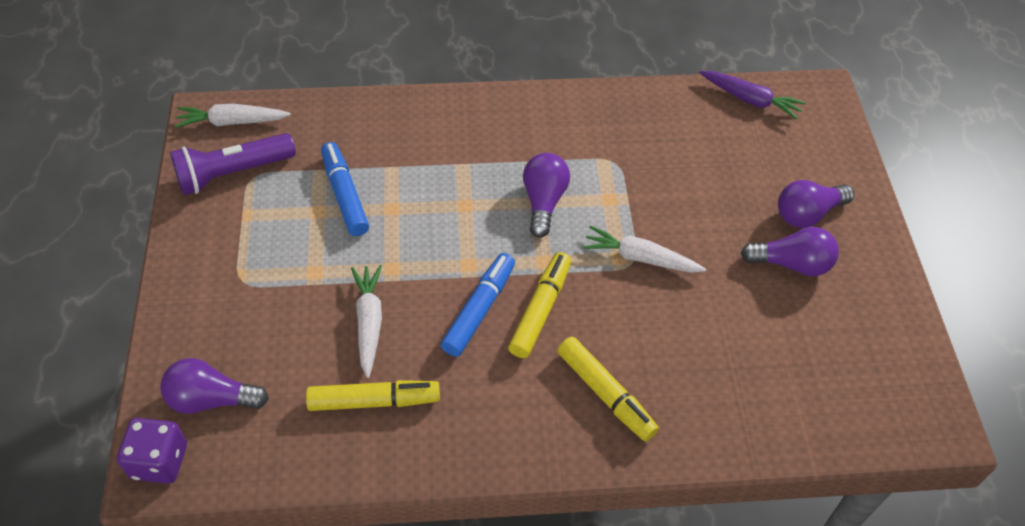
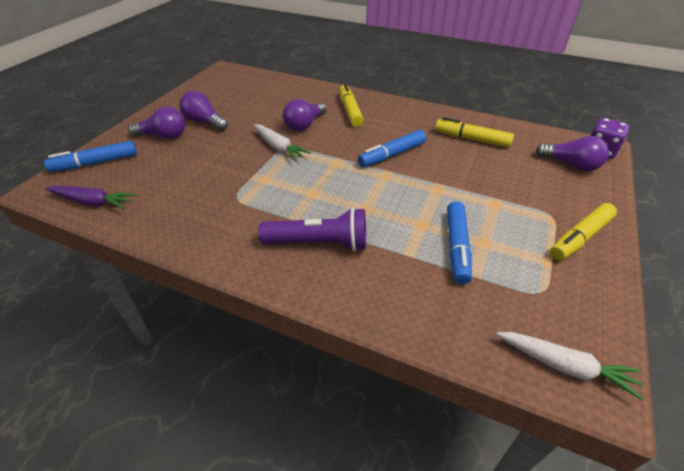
camera: 150 degrees left, 10 degrees down
(233, 173) = (562, 303): purple flashlight -> purple flashlight (319, 243)
(369, 322) = (463, 169): white carrot -> none
(540, 310) = (356, 144): yellow marker -> yellow marker (579, 237)
(543, 201) = (308, 192): purple light bulb -> purple light bulb (304, 125)
(750, 100) = (93, 202): purple carrot -> purple carrot turned 135 degrees clockwise
(823, 142) = (95, 163): none -> blue marker

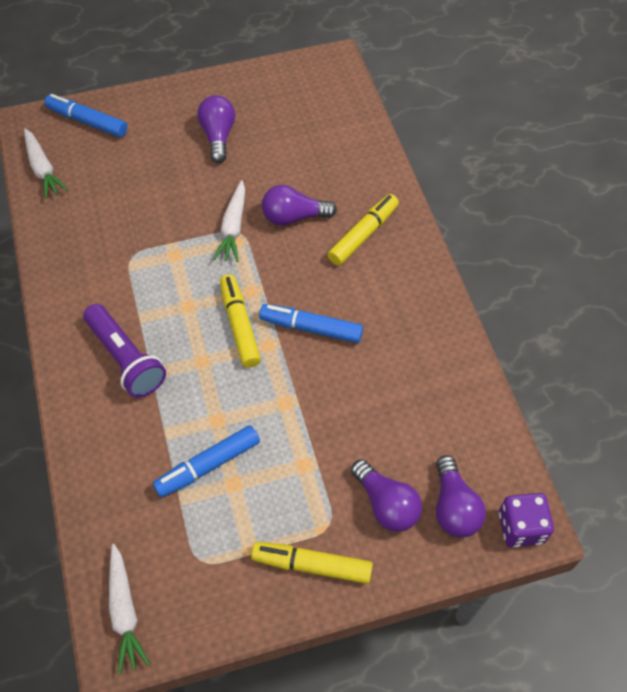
camera: 50 degrees right, 15 degrees up
(93, 202) = (43, 169): purple carrot -> white carrot
(164, 136) = (167, 128): purple light bulb -> purple light bulb (386, 504)
(471, 139) = (416, 383): yellow marker -> yellow marker (240, 325)

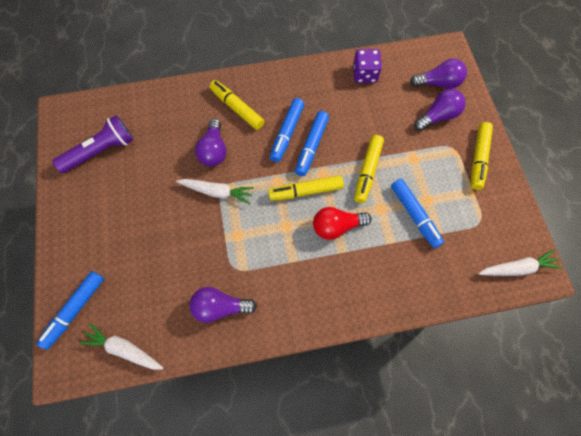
camera: 85 degrees left, 10 degrees up
(43, 169) = (124, 349): white carrot -> white carrot turned 135 degrees counterclockwise
(126, 359) = (329, 271): purple flashlight -> purple flashlight (101, 151)
(188, 365) = (336, 226): none -> red light bulb
(218, 136) = (120, 200): purple light bulb -> purple light bulb (220, 307)
(276, 401) = (367, 171): none -> yellow marker
(329, 296) = (287, 133): none -> blue marker
(521, 527) = (449, 54): purple dice -> purple dice (364, 74)

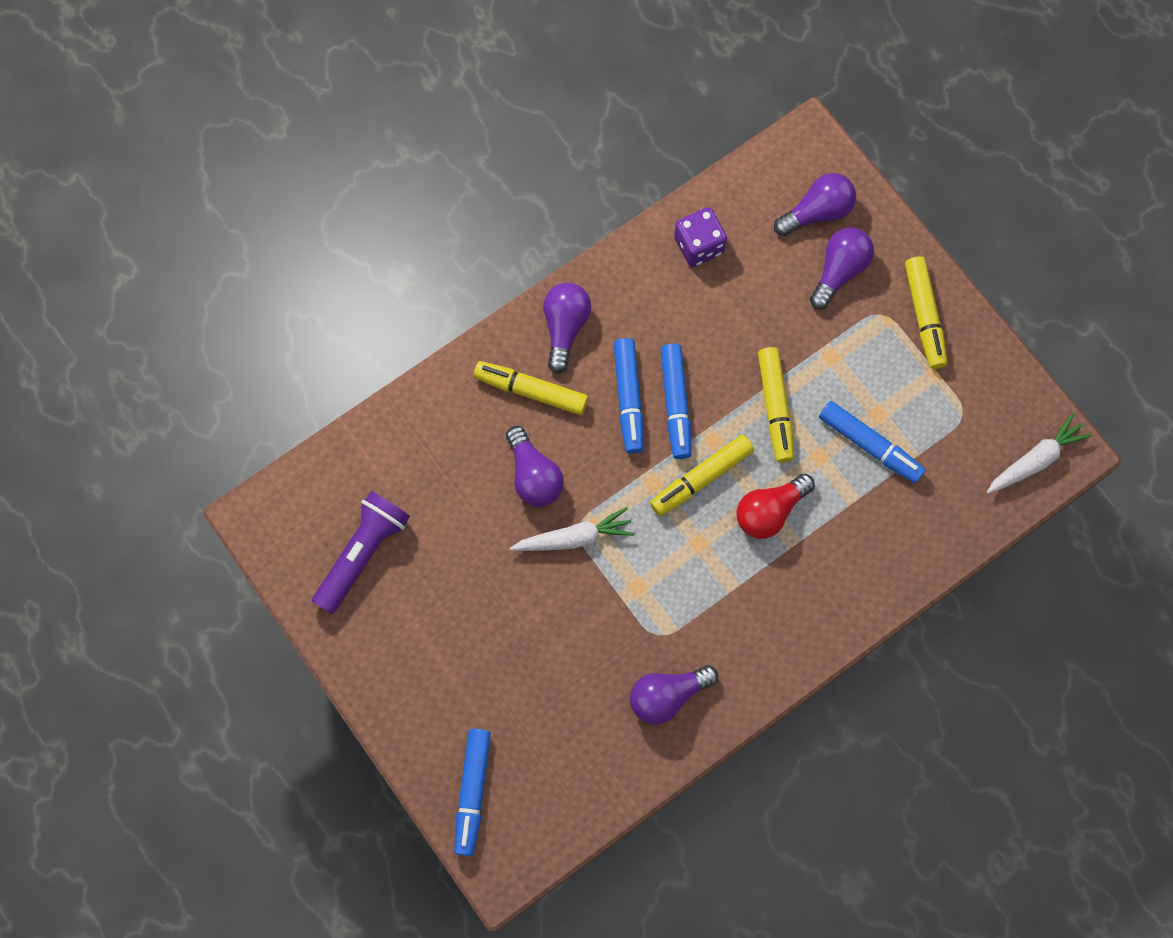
camera: 25 degrees left, 5 degrees up
(124, 349) = (570, 808): white carrot -> none
(272, 85) = (565, 327): none -> purple light bulb

